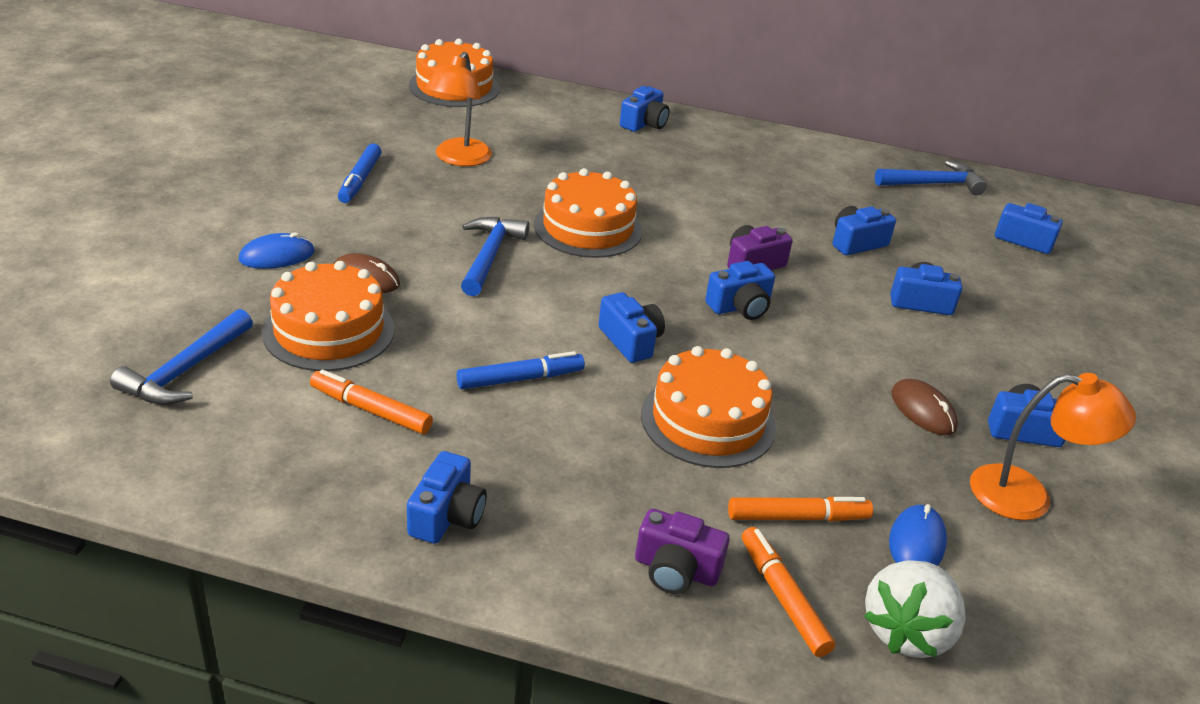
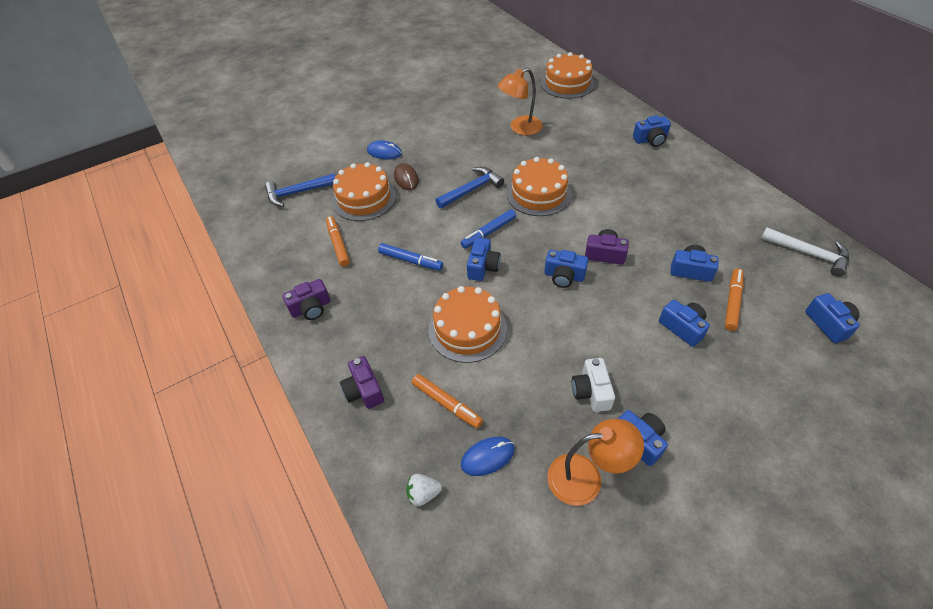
camera: 50 degrees right, 15 degrees up
(360, 180) = (460, 125): blue marker -> blue marker (488, 232)
(447, 516) = (311, 308): blue camera -> purple camera
(783, 597) = (391, 435): orange marker -> orange marker (732, 302)
(907, 632) = (423, 494): white strawberry -> white strawberry, size x0.54
(923, 410) = (591, 391): brown mouse -> white camera
(933, 184) = (809, 254): blue hammer -> white hammer
(1027, 496) = (586, 477): orange lamp -> orange lamp turned 60 degrees counterclockwise

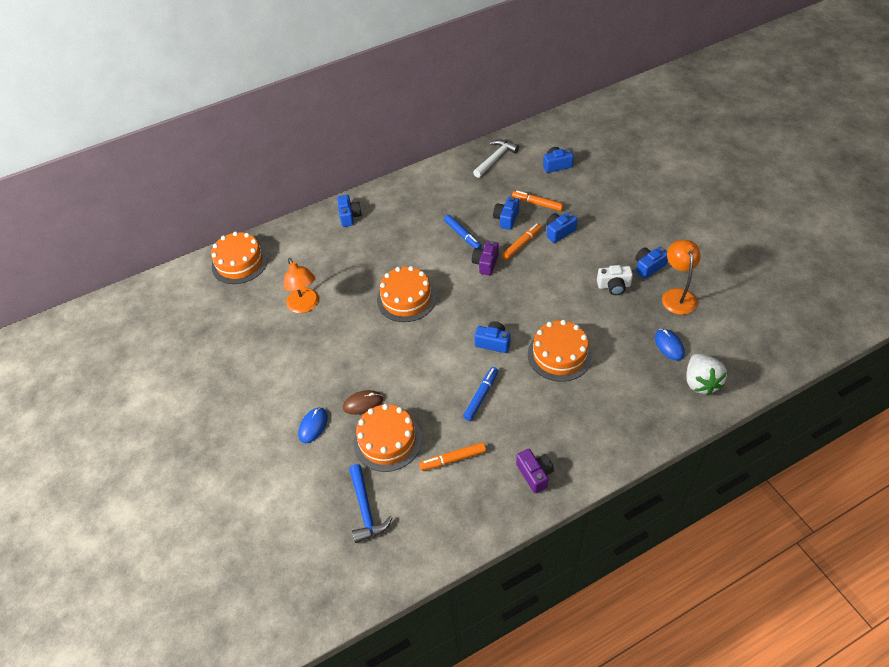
camera: 85 degrees left, 0 degrees up
(364, 390) = (621, 424): purple camera -> none
(423, 494) = (700, 382): white strawberry -> white strawberry, size x1.84
(446, 403) = (629, 369): orange marker -> orange marker (522, 244)
(471, 189) = (391, 348): blue hammer -> none
(488, 232) = (452, 337): blue marker -> blue marker (462, 235)
(564, 276) = (507, 290): blue camera -> none

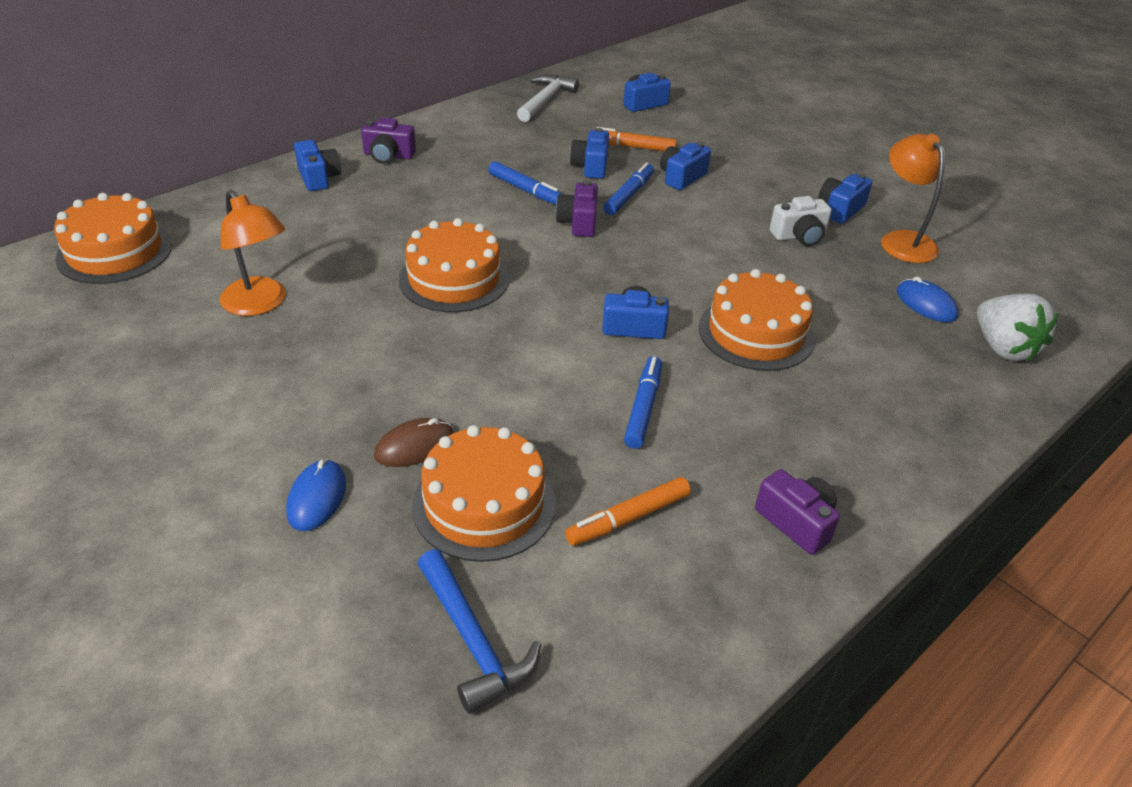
camera: 20 degrees left, 10 degrees down
(391, 201) = (388, 155): none -> purple camera
(522, 244) = (629, 195): orange marker -> blue marker

